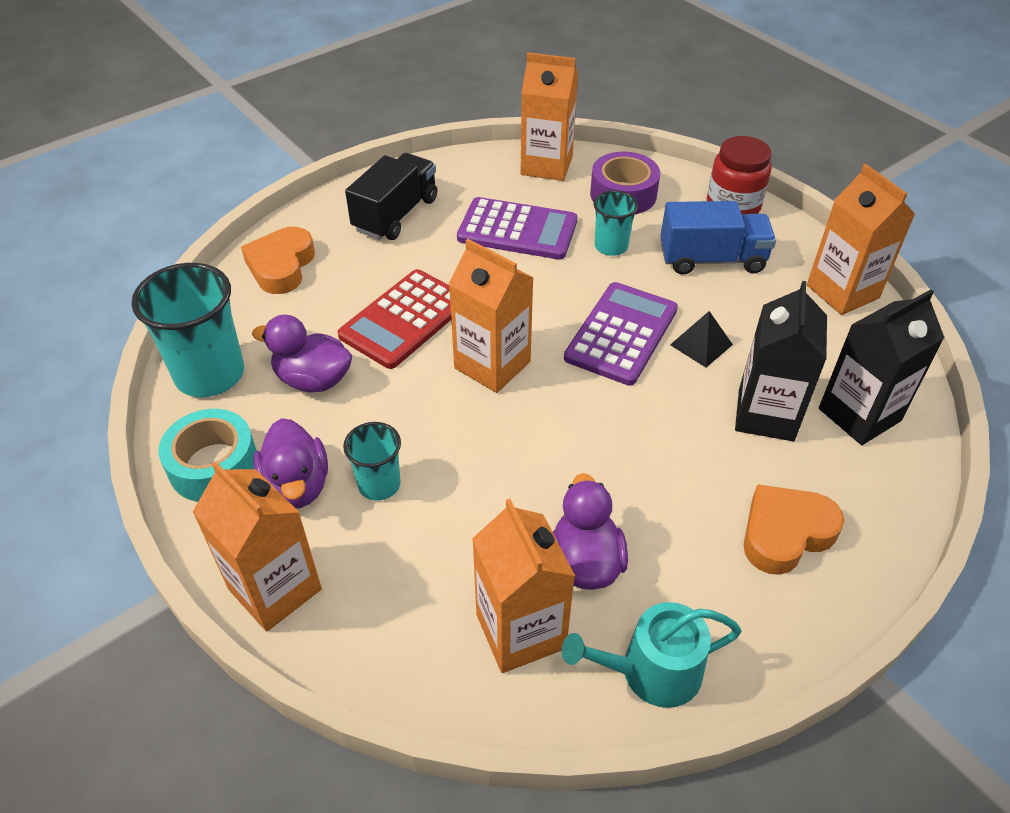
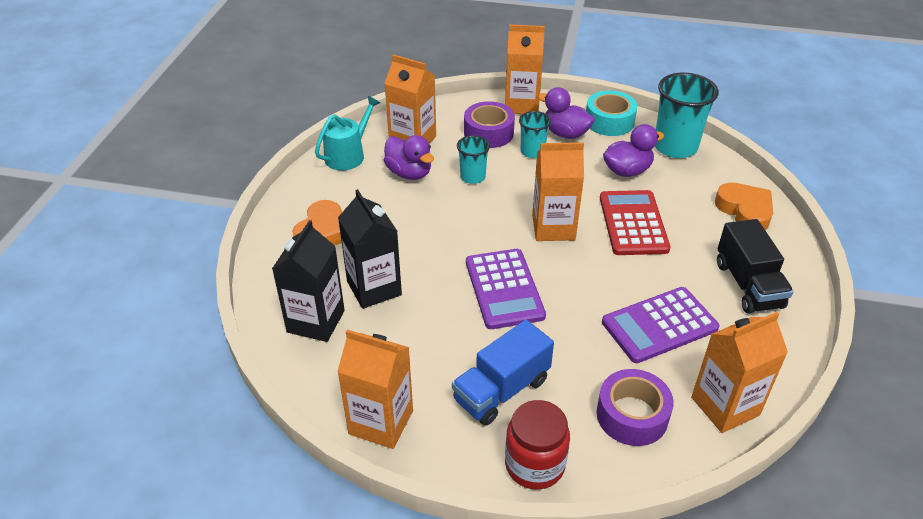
camera: 140 degrees right, 5 degrees down
(393, 563) = (488, 133): none -> purple tape
(611, 246) = (583, 354): turquoise cup -> turquoise cup (473, 177)
(701, 344) = (449, 311): black pyramid -> none

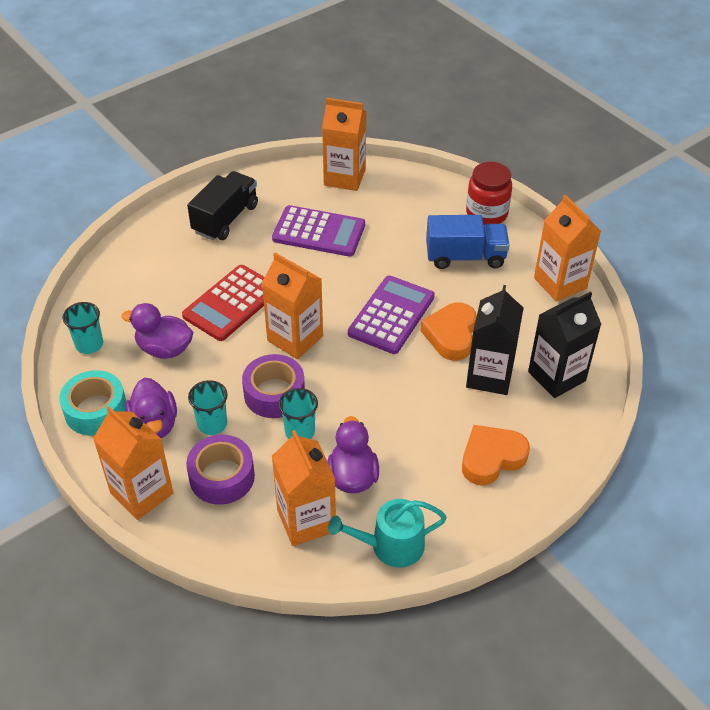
camera: 140 degrees left, 5 degrees up
(632, 415) = (402, 202): purple tape -> purple tape (274, 394)
(675, 147) = (89, 344): turquoise cup -> turquoise cup, size x0.55
(745, 211) = (138, 261): orange heart -> orange heart (451, 335)

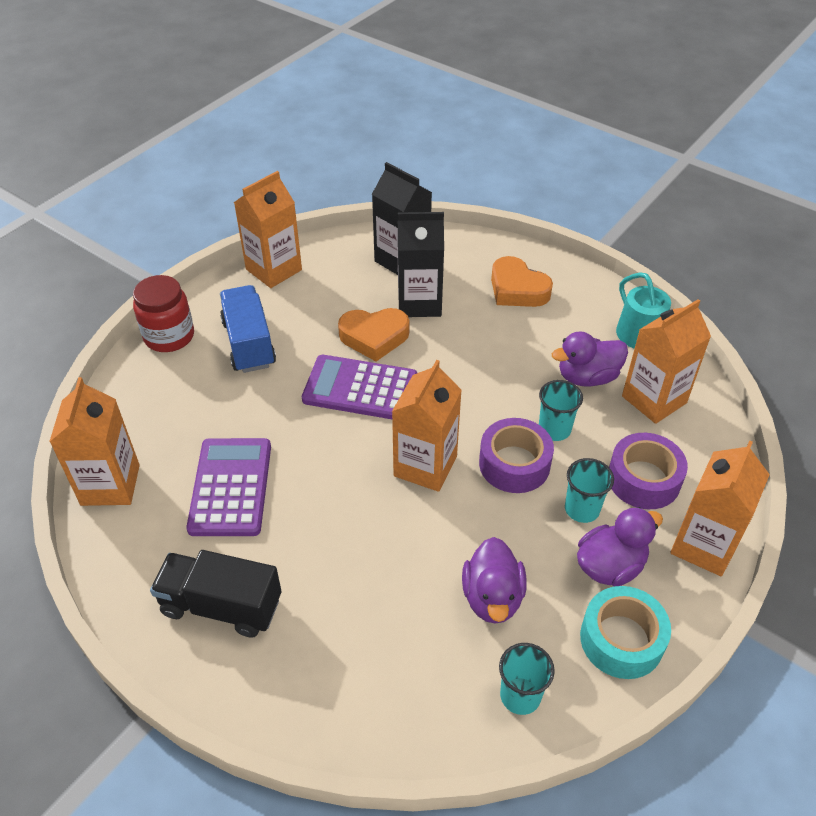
camera: 105 degrees left, 0 degrees up
(231, 303) = (388, 547): red calculator -> none

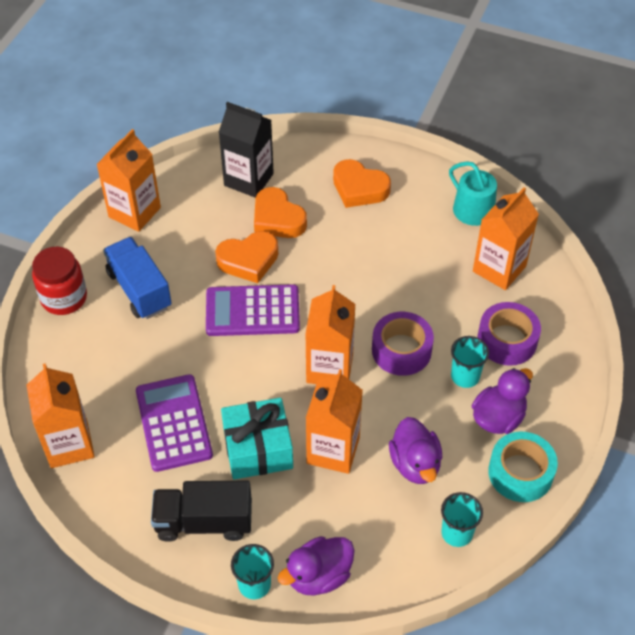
camera: 15 degrees left, 5 degrees up
(313, 537) = (258, 449): none -> turquoise gift
(419, 303) = (277, 219): black carton -> orange heart
(554, 429) = (425, 313): turquoise cup -> turquoise cup (254, 584)
(587, 377) = (440, 260): purple duck -> purple duck (319, 576)
(703, 545) = (565, 385): orange carton -> orange carton (333, 450)

